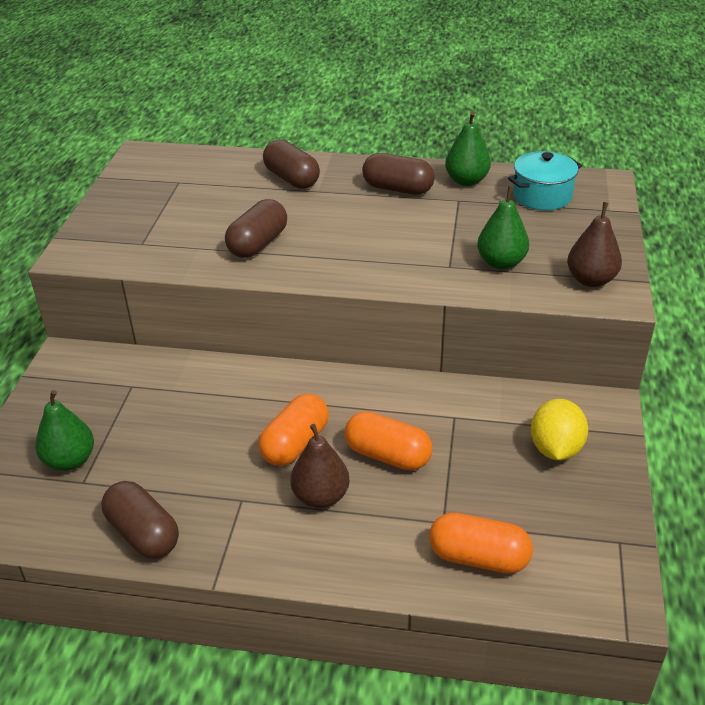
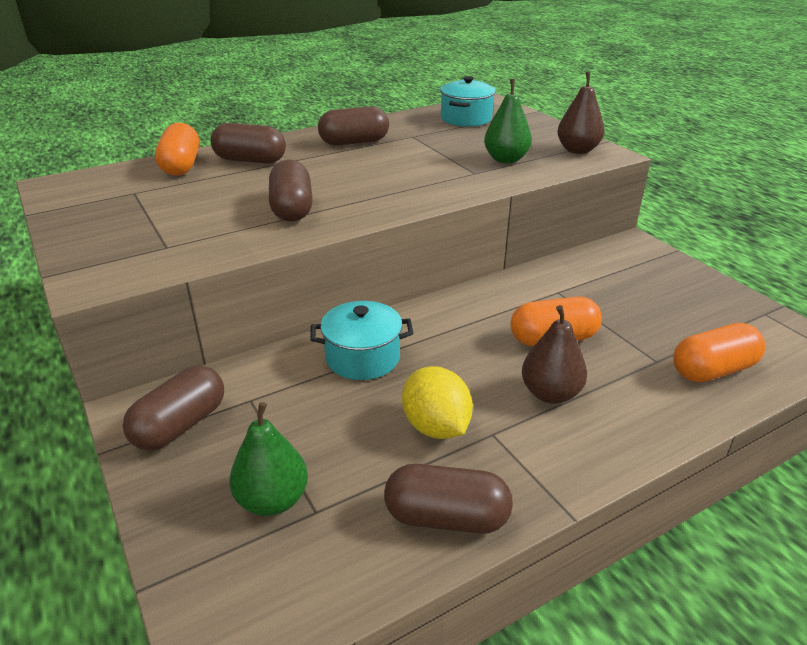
camera: 40 degrees left, 5 degrees down
(77, 381) = (180, 425): none -> brown capsule
(232, 393) = (363, 358): none -> turquoise pot
(295, 444) = (473, 367): orange capsule -> orange capsule (181, 166)
(466, 181) = (398, 124): green pear -> none
(555, 449) = (647, 280): yellow lemon -> yellow lemon (436, 427)

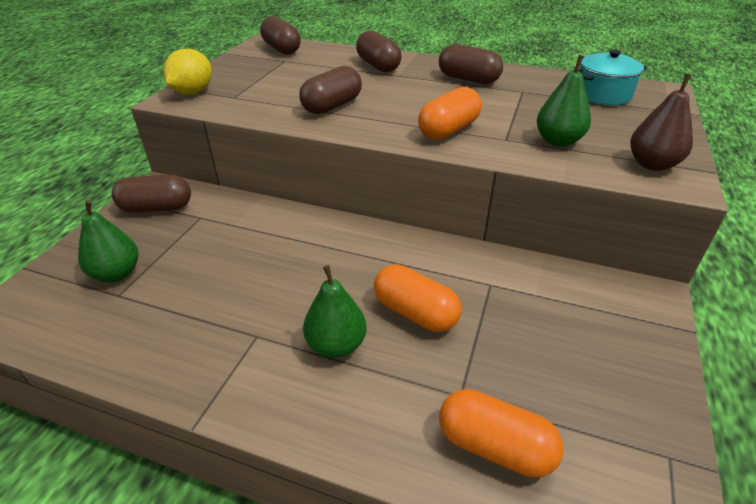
camera: 50 degrees right, 5 degrees up
(181, 166) = (336, 54): orange capsule -> orange capsule (448, 130)
(363, 358) = (284, 234): turquoise pot -> none
(436, 427) = (239, 304): yellow lemon -> yellow lemon (193, 92)
(446, 517) = (148, 355): brown capsule -> brown capsule (281, 49)
(550, 393) = (336, 345): brown pear -> green pear

